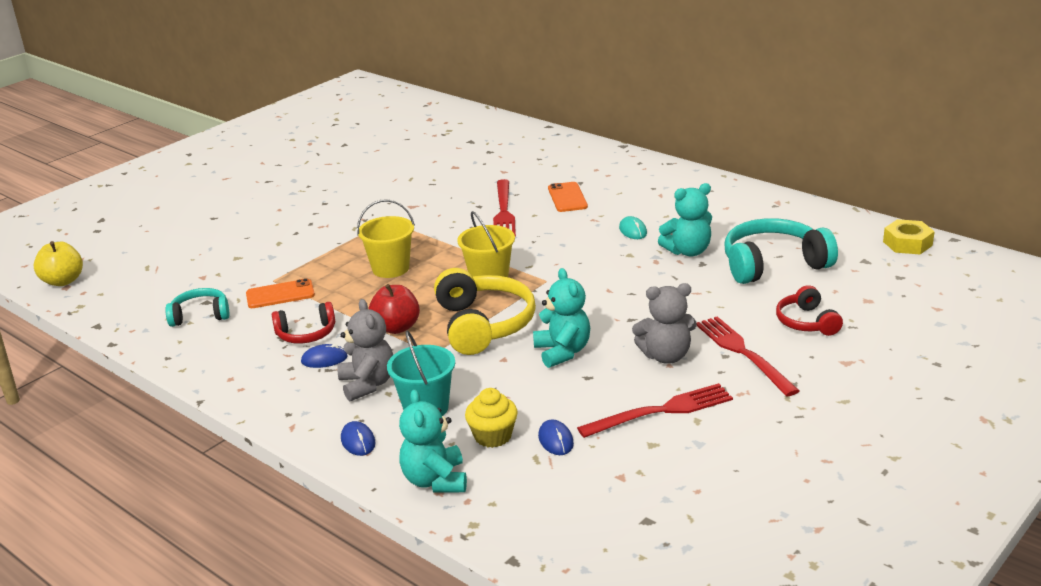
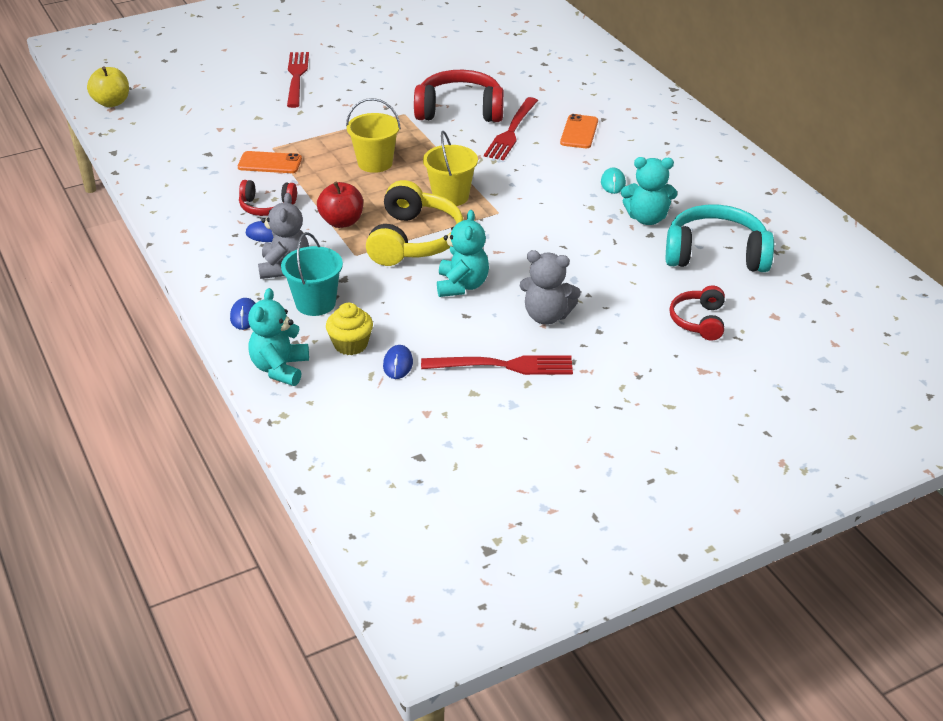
camera: 20 degrees right, 10 degrees up
(200, 315) = (196, 165): turquoise headphones -> none
(440, 205) = (460, 110): none -> red headphones
(742, 352) = (616, 333): red fork -> red fork (296, 77)
(907, 243) = (864, 269): yellow nut -> none

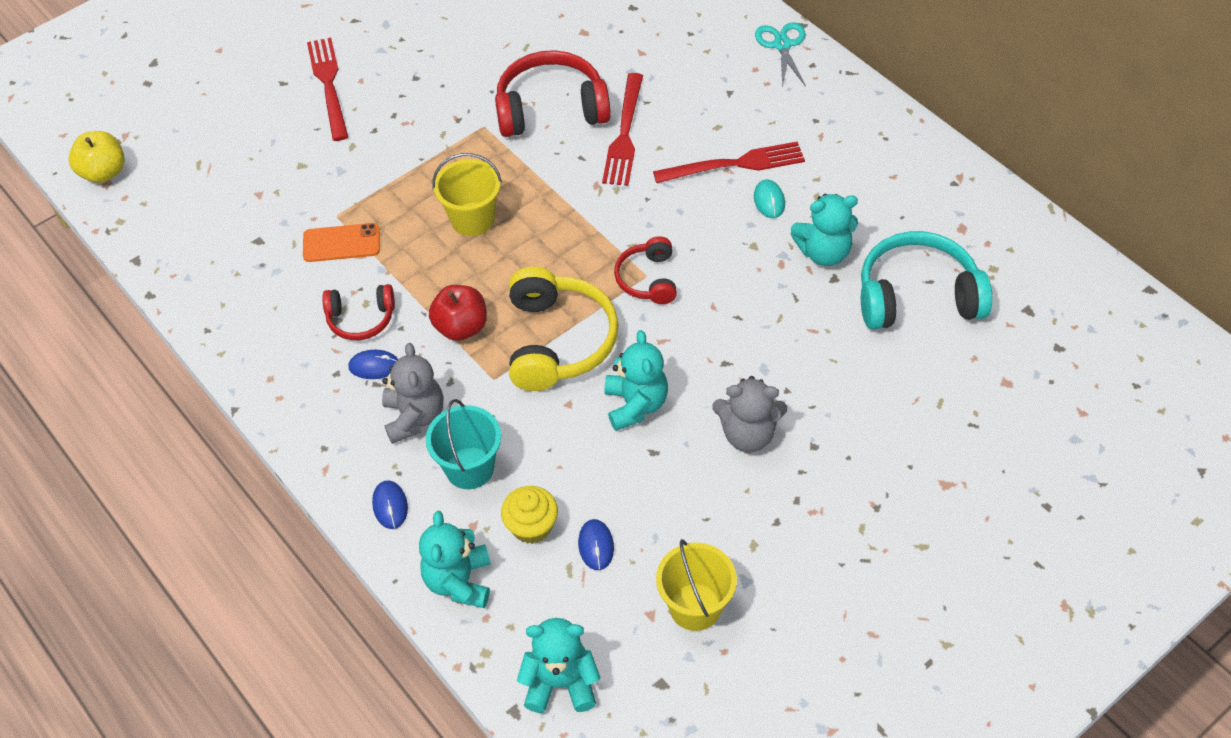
camera: 10 degrees left, 15 degrees up
(336, 443) = (560, 683): none -> turquoise teddy bear
(450, 196) = (581, 259): yellow bucket -> yellow bucket (695, 607)
(504, 365) = (720, 522): red fork -> red fork (736, 164)
(579, 132) = (706, 120): orange phone -> none
(654, 98) = (782, 45): none -> turquoise scissors
(698, 321) = (923, 407): red headphones -> red headphones (648, 279)

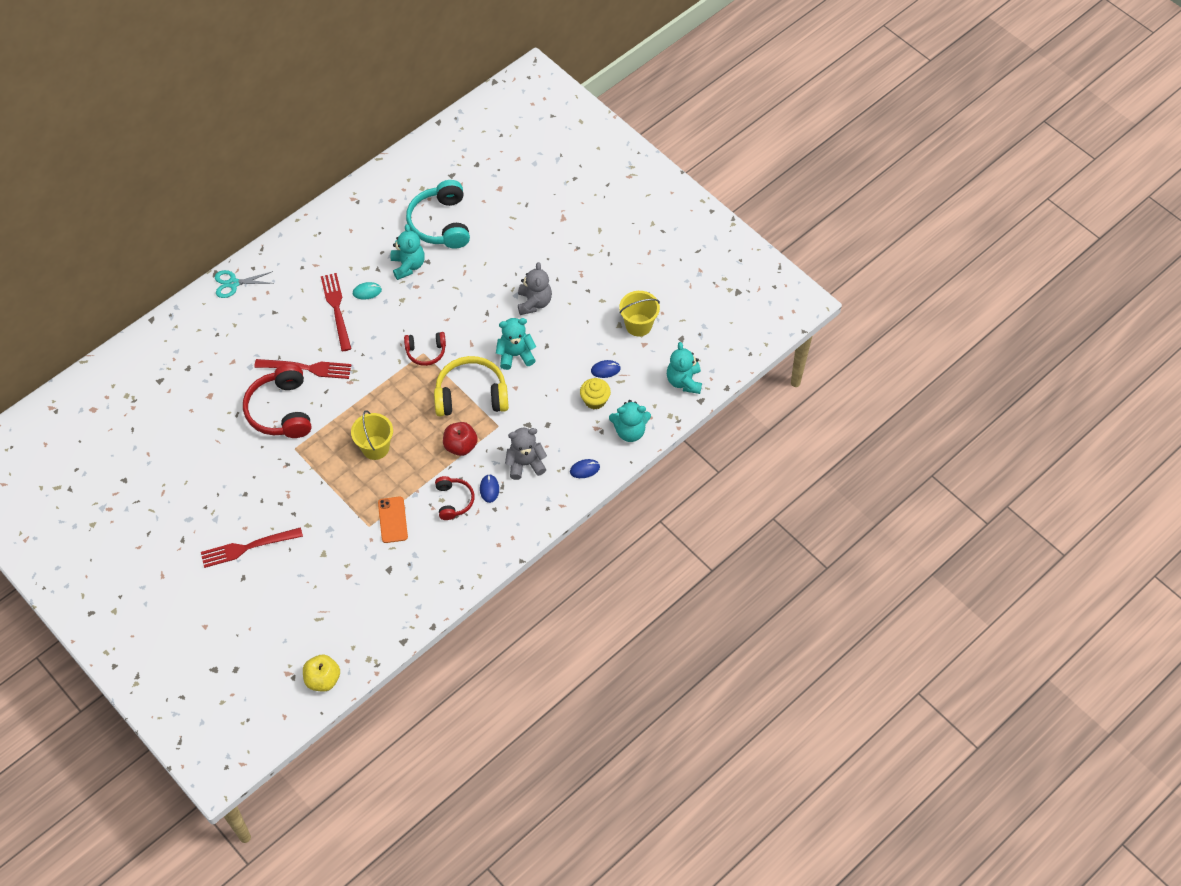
camera: 95 degrees left, 5 degrees up
(469, 468) = (559, 432): turquoise bucket -> none

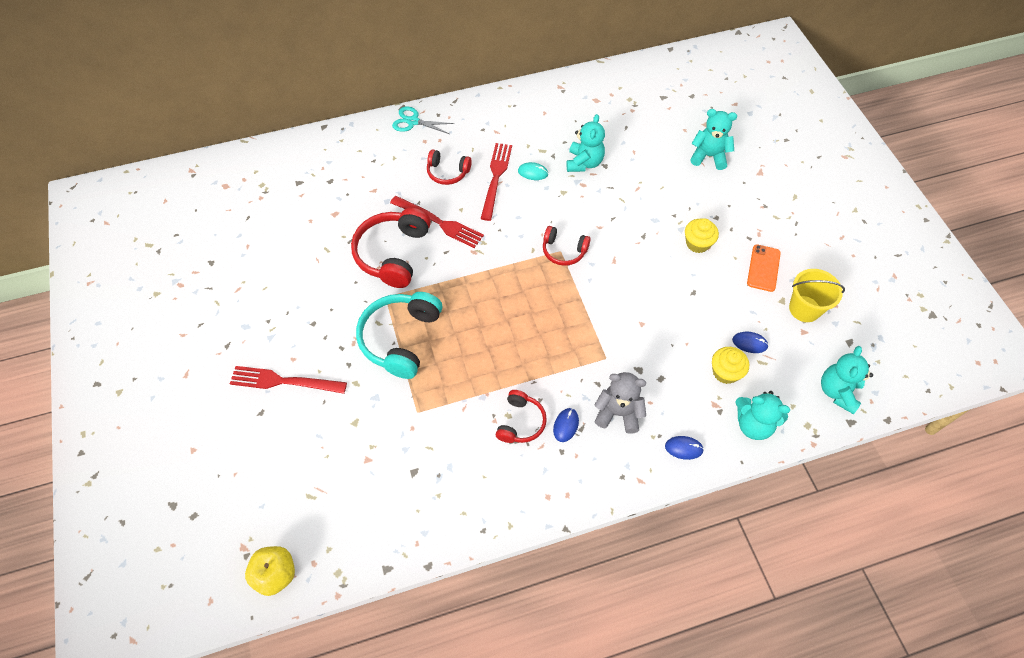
camera: 25 degrees right, 0 degrees up
(291, 320) = (447, 172): none -> red headphones
(375, 447) = (466, 329): yellow bucket -> none
(392, 520) = (445, 415): orange phone -> orange phone (763, 268)
(441, 223) = (633, 136): turquoise headphones -> turquoise headphones (400, 339)
(460, 446) = (555, 363): red apple -> none
(471, 395) = (591, 313): yellow headphones -> none
(515, 355) = (656, 289): turquoise teddy bear -> turquoise teddy bear (709, 156)
(534, 302) = (697, 243): grey teddy bear -> yellow cupcake

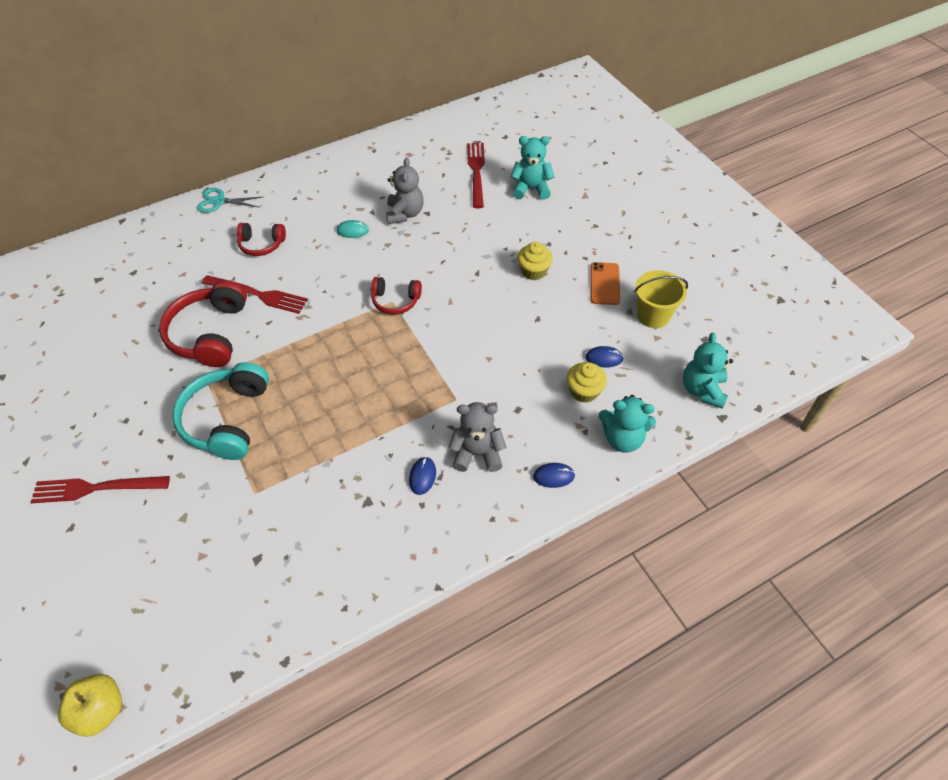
camera: 10 degrees left, 5 degrees down
(496, 177) = (314, 241): red fork -> red fork (476, 171)
(521, 422) = (372, 482): red headphones -> none
(584, 163) = (405, 213): turquoise teddy bear -> grey teddy bear

